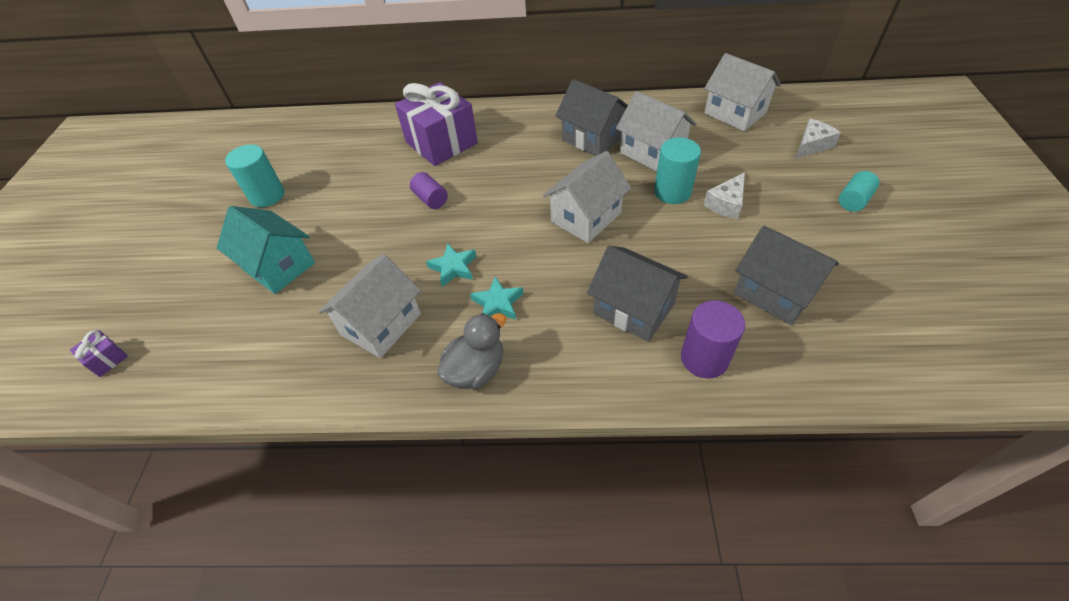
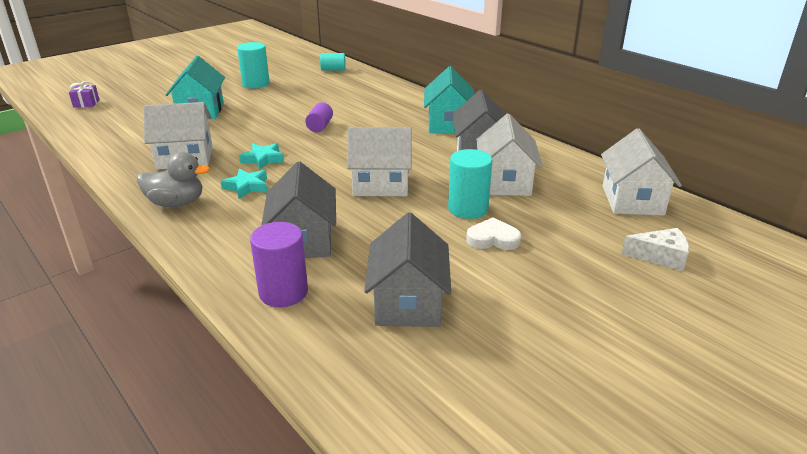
camera: 45 degrees right, 20 degrees down
(441, 143) = (382, 107): purple gift -> none
(523, 126) = (448, 124): none -> turquoise house
(726, 204) = (493, 239): white cheese -> white heart
(853, 200) = (613, 309): turquoise cylinder -> turquoise cylinder (333, 69)

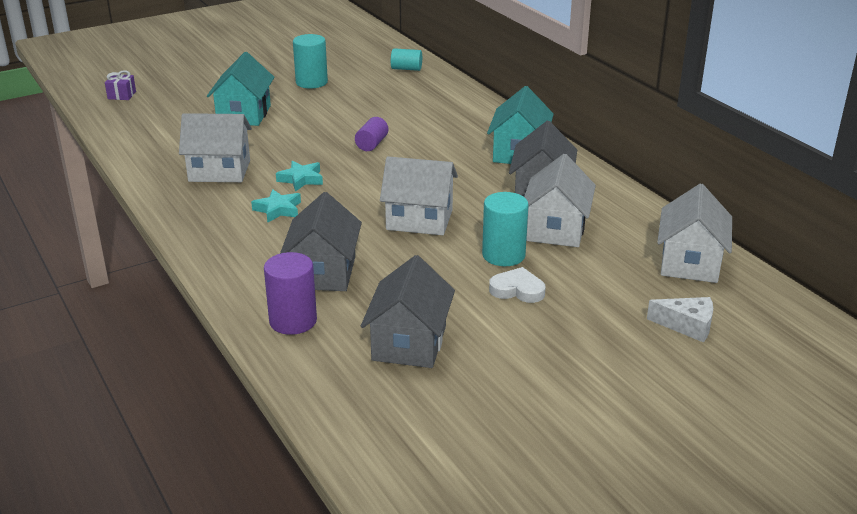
camera: 10 degrees right, 0 degrees up
(176, 203) = (204, 221): grey duck -> none

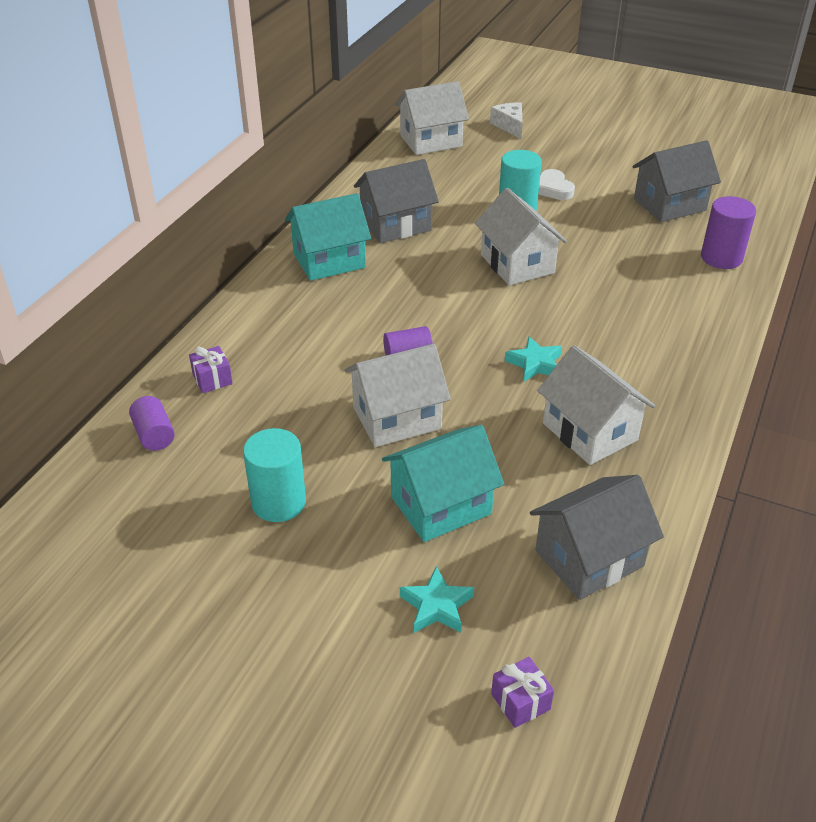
camera: 125 degrees left, 10 degrees up
(278, 210) = (603, 347): turquoise star -> turquoise star (436, 606)
(323, 272) = (652, 274): grey house -> grey house (589, 558)
(406, 69) = (154, 435): turquoise cylinder -> purple cylinder
(433, 90) = (212, 379): none -> purple gift
(556, 229) = (450, 200): white house -> white house (397, 418)

